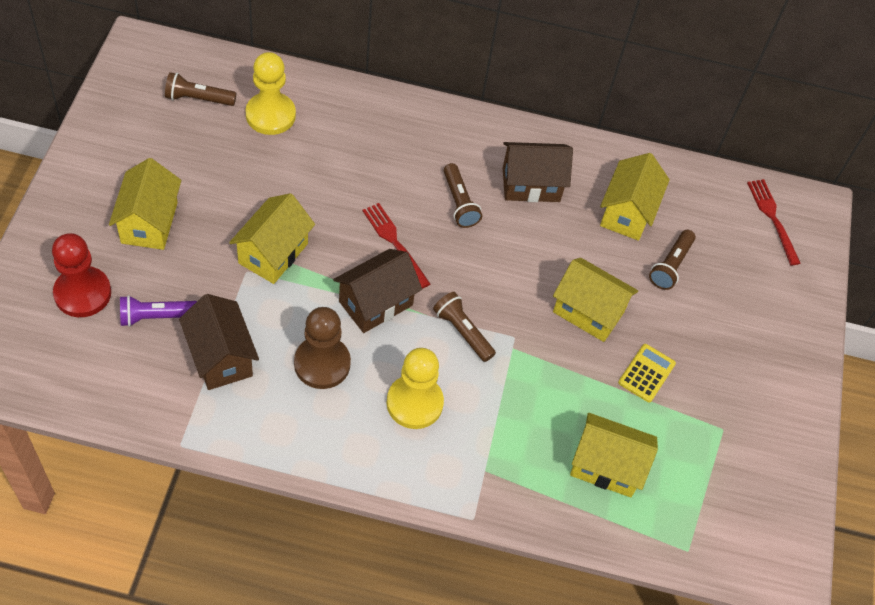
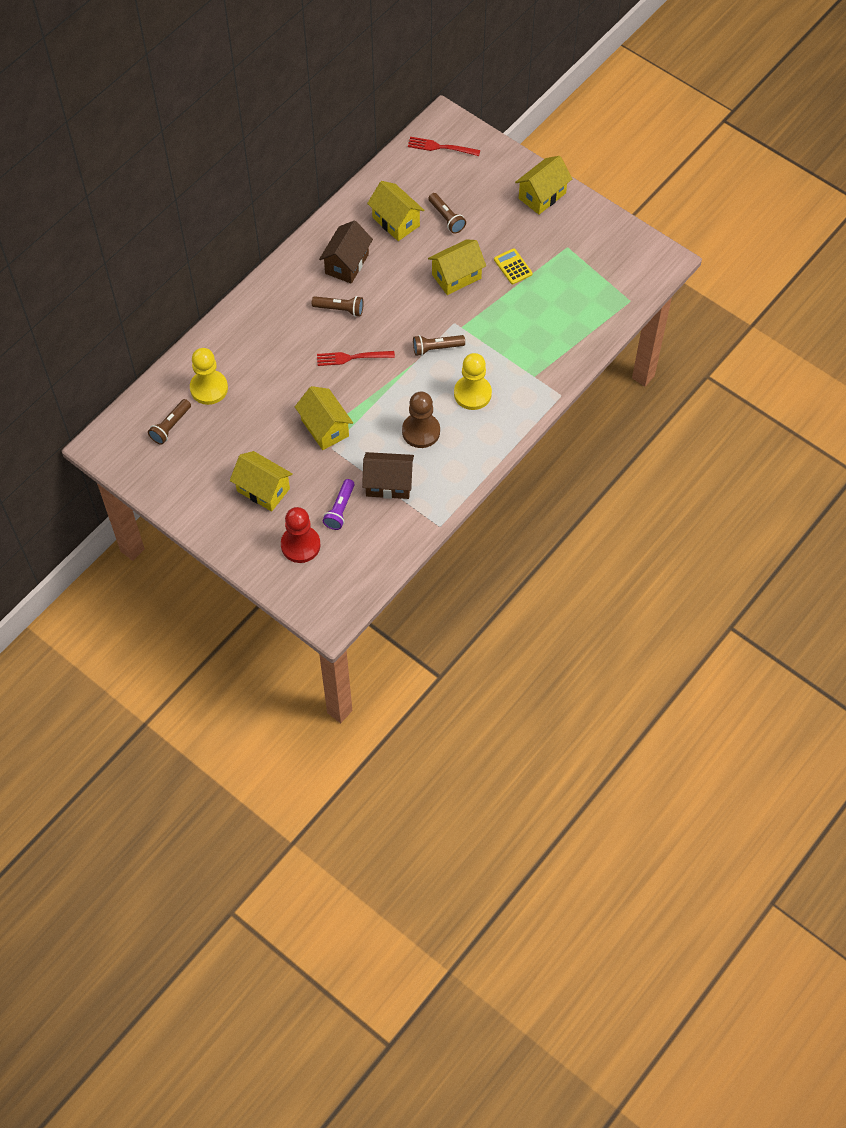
camera: 55 degrees left, 5 degrees up
(376, 303) = (392, 386): brown house -> none
(606, 466) = (561, 315): yellow house -> yellow house (542, 196)

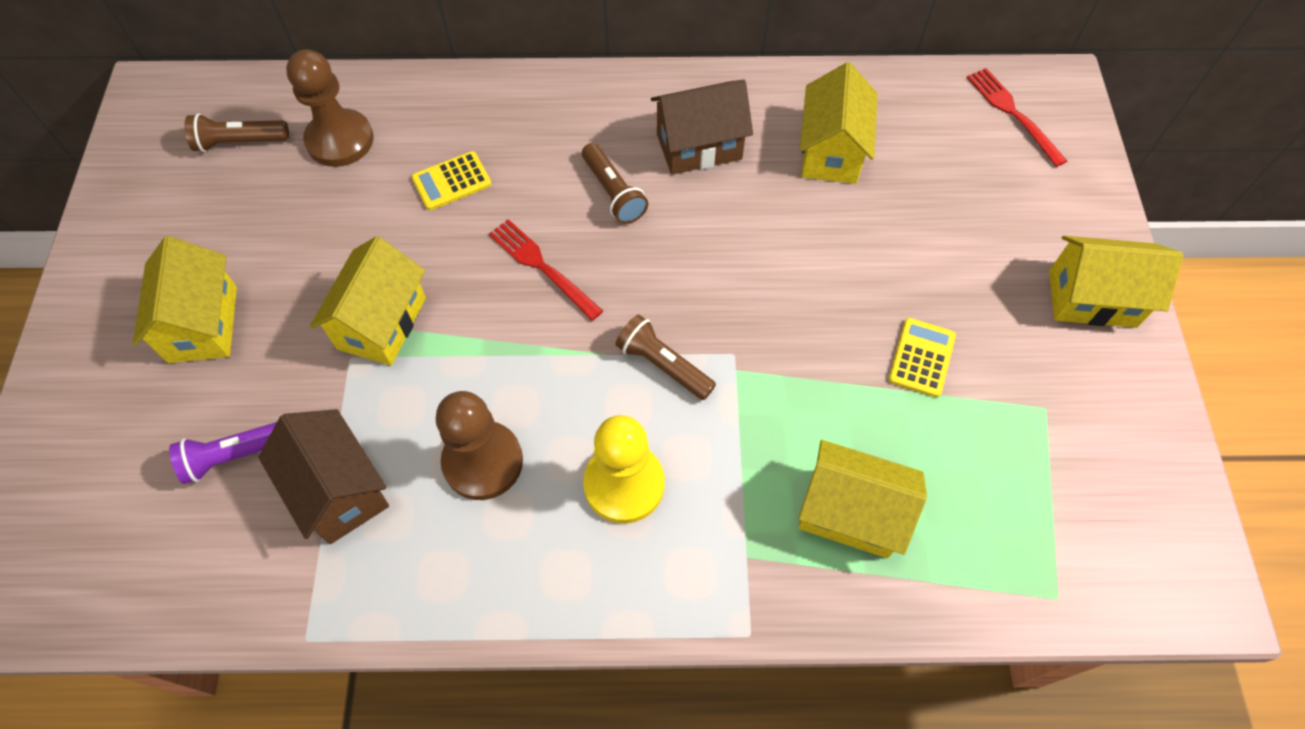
camera: 50 degrees right, 0 degrees up
(209, 388) = (340, 140): yellow pawn -> brown pawn
(275, 361) = (451, 181): none -> yellow calculator
(300, 545) = (125, 449): red pawn -> none
(446, 218) = (907, 206): brown flashlight -> none
(456, 276) = (820, 294): yellow house -> yellow house (850, 513)

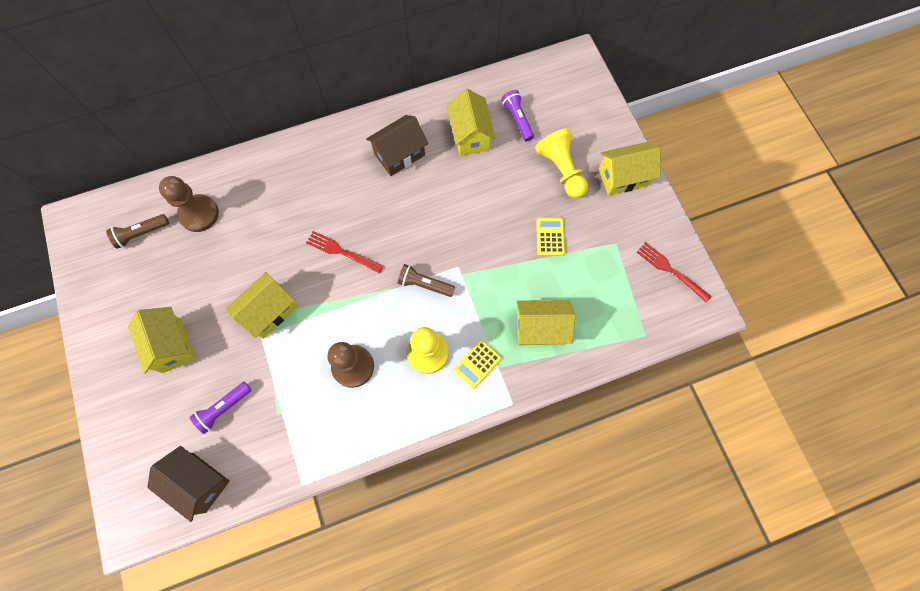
camera: 20 degrees left, 10 degrees up
(339, 490) = (286, 407): brown house -> brown house (199, 482)
(382, 323) = (269, 311): yellow house -> yellow house turned 45 degrees clockwise
(451, 181) = (273, 218): yellow calculator -> yellow calculator (477, 364)
(613, 193) = (363, 197): brown flashlight -> none
(923, 150) = (517, 119): none -> purple flashlight
(978, 253) = (561, 170): none -> yellow pawn
(1013, 114) = (557, 83): red fork -> red fork (670, 270)

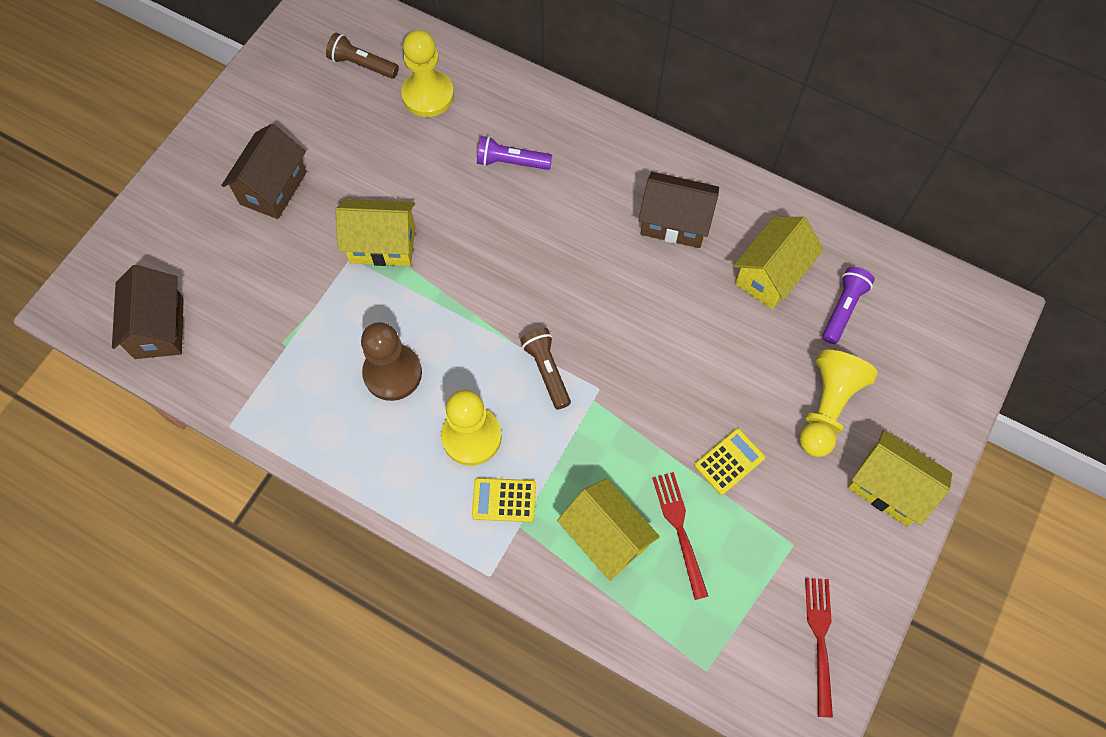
camera: 50 degrees right, 5 degrees down
(172, 345) = (273, 188): yellow house -> brown house
(199, 214) = (428, 95): brown pawn -> yellow pawn
(224, 408) = (249, 288): purple flashlight -> purple flashlight (511, 162)
(342, 252) = (508, 258): red fork -> red fork (679, 529)

